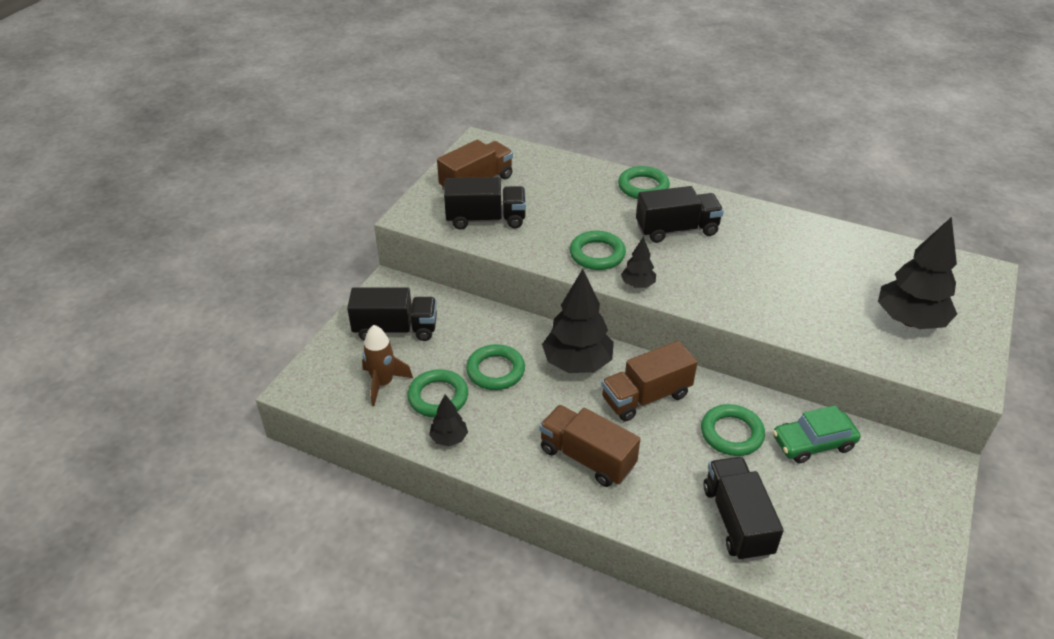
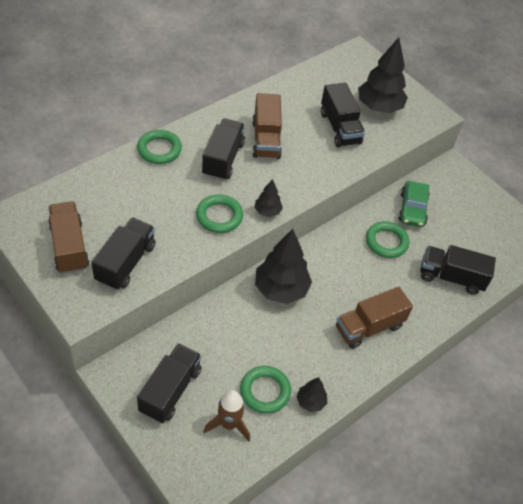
camera: 70 degrees left, 10 degrees up
(495, 371) = (259, 342): green ring -> none
(646, 397) = (333, 268): brown truck -> brown truck (266, 139)
(829, 298) = (340, 128): none -> black truck

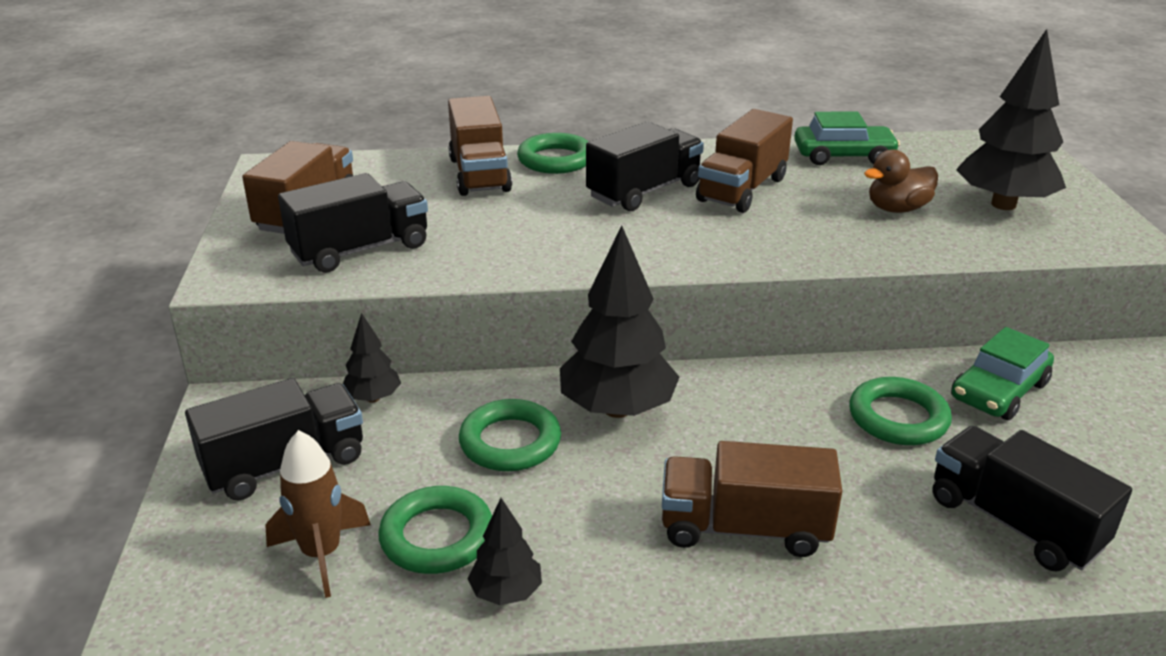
camera: 40 degrees right, 20 degrees down
(130, 178) = (479, 174): none -> brown truck
(219, 216) = (565, 245): green ring -> green ring (510, 442)
(267, 211) = (655, 262): black tree -> black tree (373, 398)
(292, 93) = (843, 156): none -> green car
(340, 128) = (897, 209): black truck -> brown duck

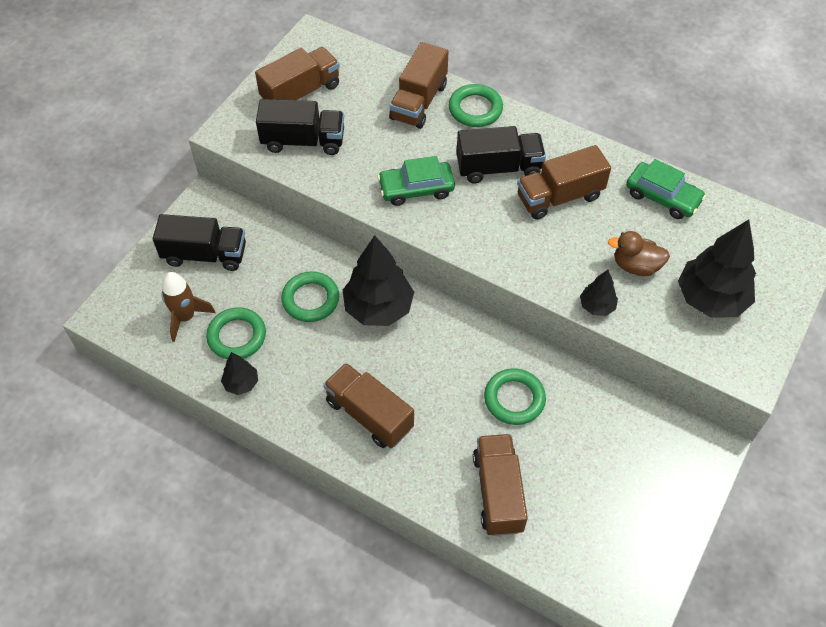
camera: 35 degrees right, 25 degrees up
(373, 398) = (271, 233): black tree -> black tree (596, 306)
(999, 391) = (591, 416): green car -> green car (416, 189)
(1014, 523) = (498, 492): black truck -> brown truck

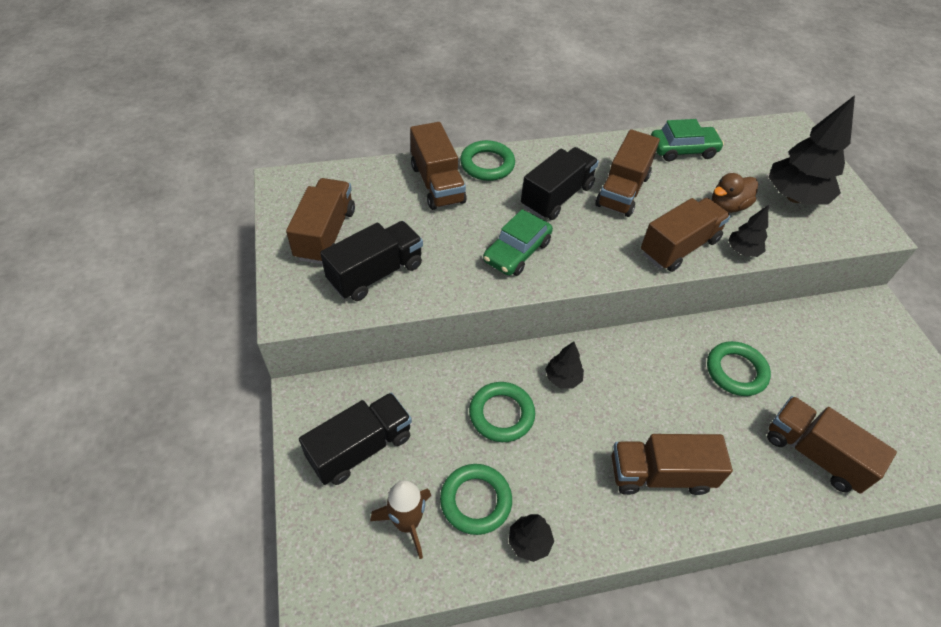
camera: 45 degrees left, 5 degrees down
(378, 308) = (562, 378): black tree -> black tree, size x0.50
(547, 268) = (679, 247): none -> brown truck

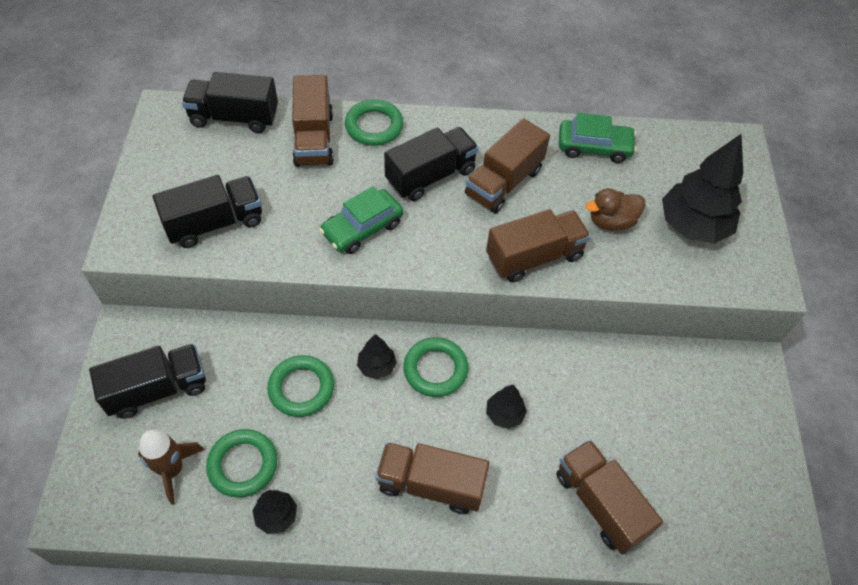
camera: 15 degrees right, 5 degrees up
(325, 234) = (183, 172): brown truck -> none
(354, 178) = (234, 117): none -> black truck
(736, 371) = (559, 400): green ring -> green ring (435, 369)
(742, 251) = (601, 275): black tree -> black tree (504, 414)

